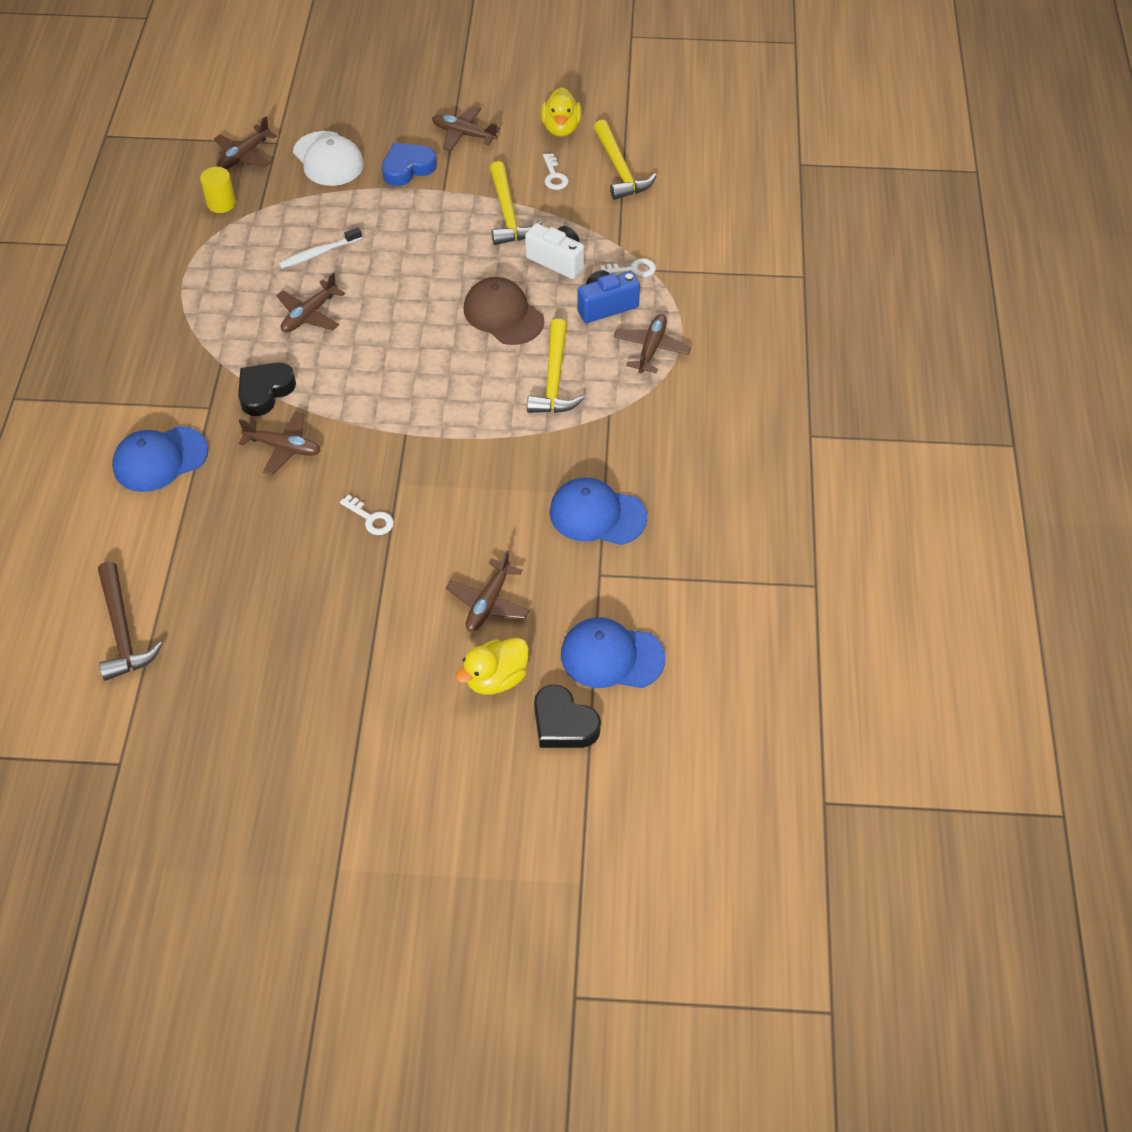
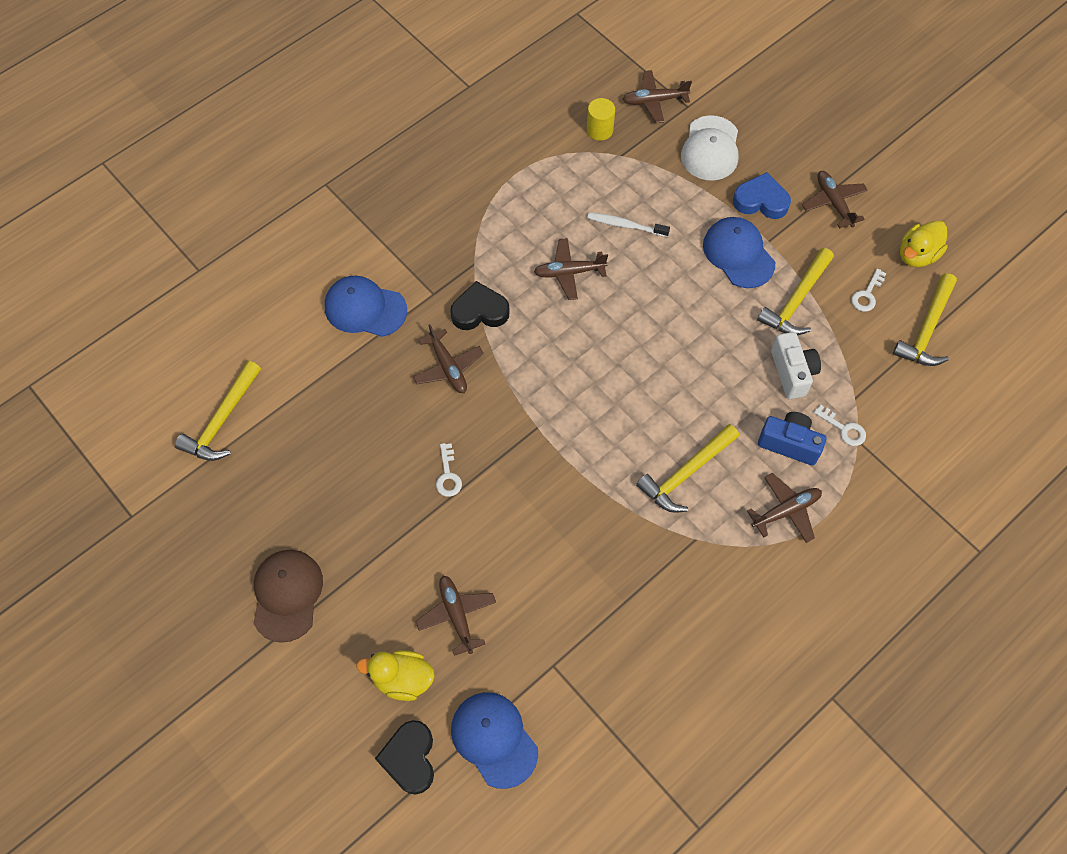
camera: 45 degrees right, 10 degrees up
(122, 631) = (222, 420): brown hammer -> yellow hammer
(488, 603) = (456, 615): brown plane -> brown plane turned 90 degrees clockwise
(503, 314) = (704, 386): brown cap -> brown cap (287, 595)
(597, 515) = (601, 615): blue cap -> blue cap (738, 254)

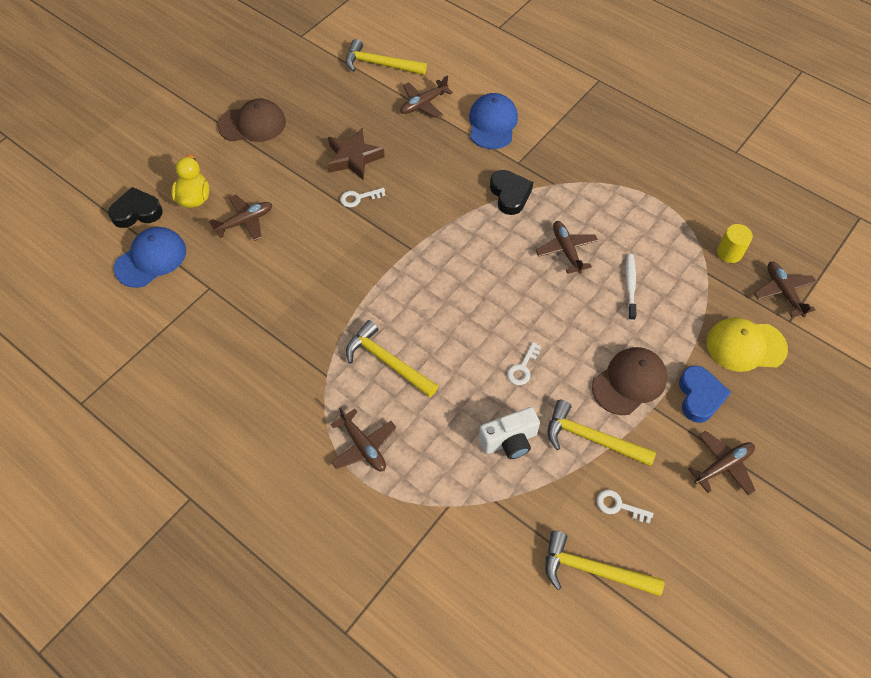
camera: 80 degrees right, 5 degrees down
(381, 473) = (353, 158): none -> brown star
(448, 367) = (453, 183): brown plane -> brown plane (423, 104)
(710, 149) = (745, 346): white cap -> yellow cap
(738, 254) = (629, 382): blue cap -> brown cap
(789, 443) = (432, 444): blue camera -> none
(843, 429) = (458, 492): white key -> white key (522, 368)
(917, 255) = (685, 556): yellow duck -> none

